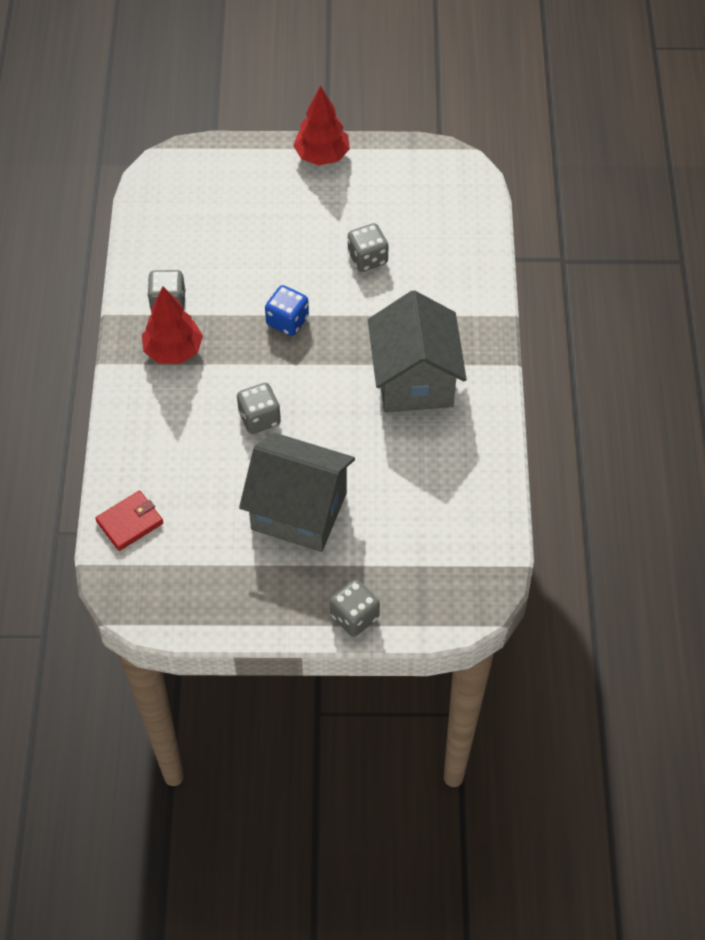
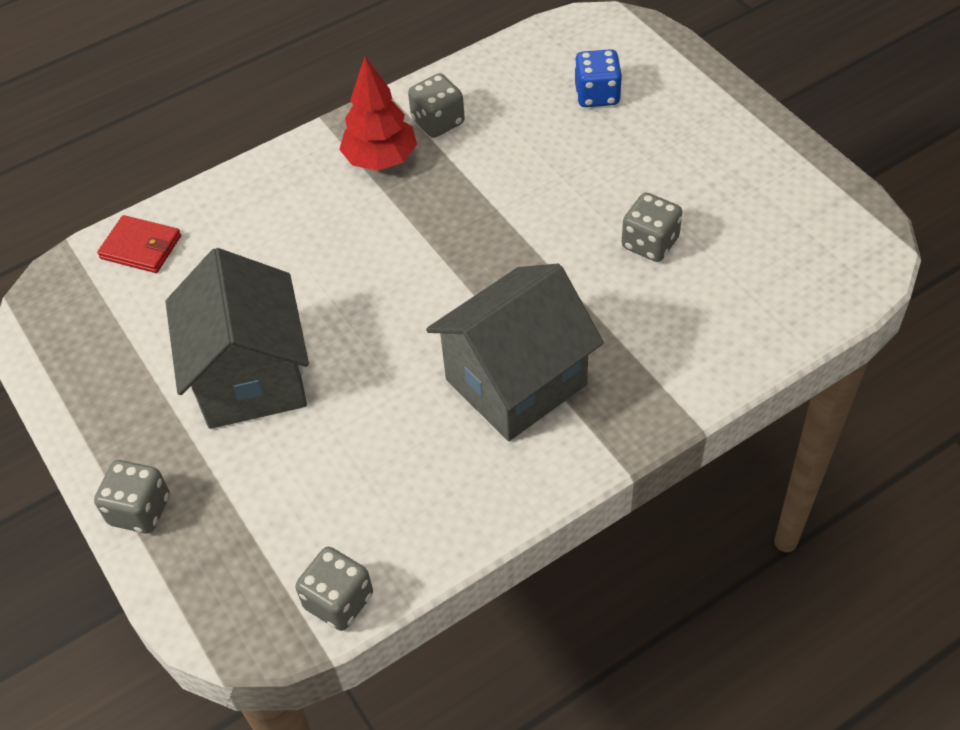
camera: 60 degrees right, 5 degrees down
(259, 418) = (349, 274): grey dice -> grey dice (338, 601)
(287, 321) = (499, 225): blue dice -> blue dice (597, 95)
(322, 156) = (752, 127): red tree -> none

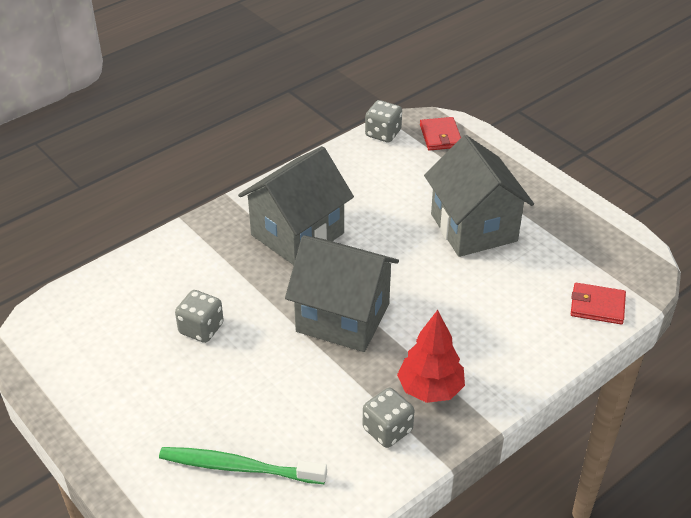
camera: 170 degrees right, 10 degrees down
(140, 510) = (509, 162): grey dice -> none
(235, 585) = (440, 136): none -> red wallet
(467, 248) = (343, 317): none -> grey house
(597, 95) = (239, 467): blue dice -> green toothbrush

